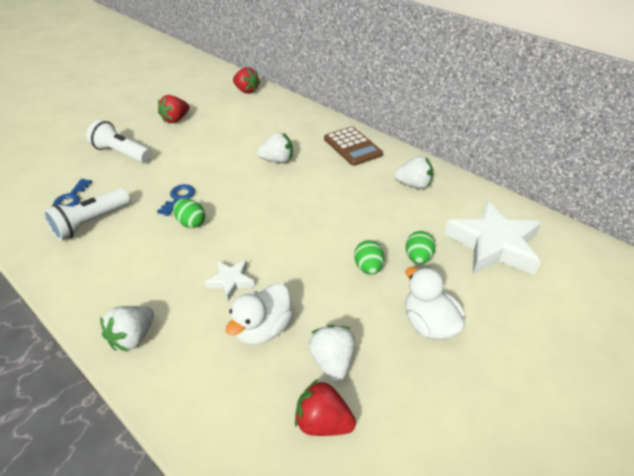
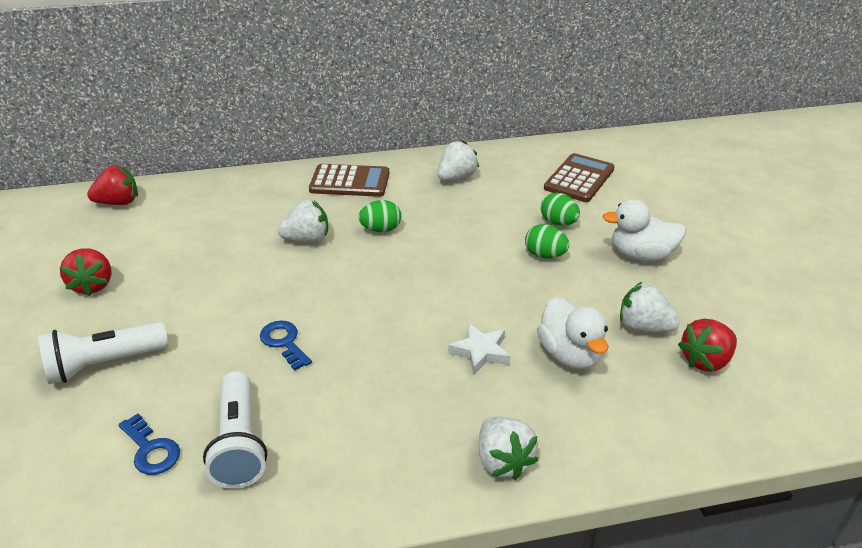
camera: 55 degrees left, 5 degrees down
(191, 223) = (347, 348): green egg -> green egg (381, 229)
(277, 160) = (307, 239): white strawberry -> white strawberry turned 45 degrees clockwise
(493, 245) = (579, 179): white star -> brown calculator

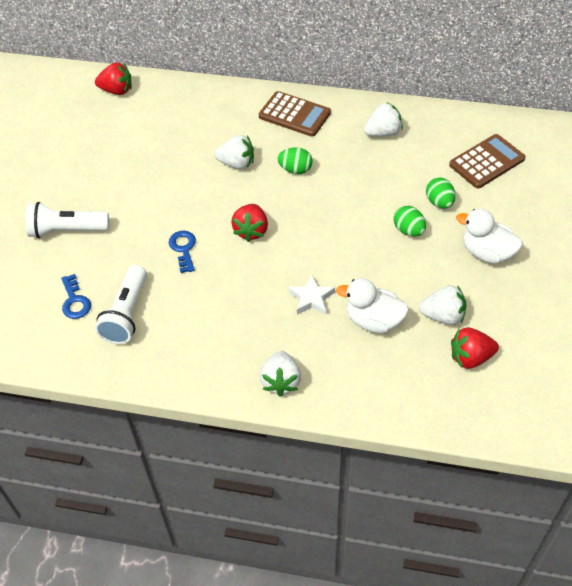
camera: 25 degrees right, 15 degrees up
(93, 285) = (77, 163): red strawberry -> red strawberry (251, 231)
(570, 354) = (373, 320): white duck -> white duck turned 105 degrees clockwise
(643, 327) = (443, 316): white strawberry -> white strawberry turned 135 degrees clockwise

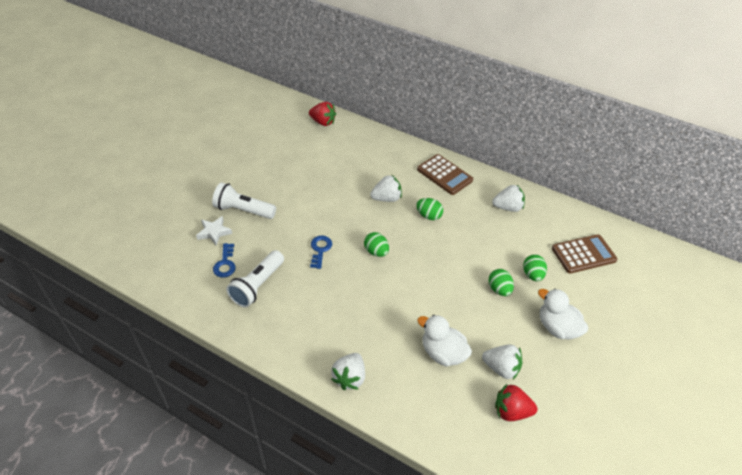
camera: 15 degrees right, 5 degrees down
(237, 163) = (386, 198): white strawberry -> white strawberry turned 45 degrees counterclockwise
(251, 231) = (376, 252): red strawberry -> green egg
(311, 298) = (400, 319): white star -> white star (214, 232)

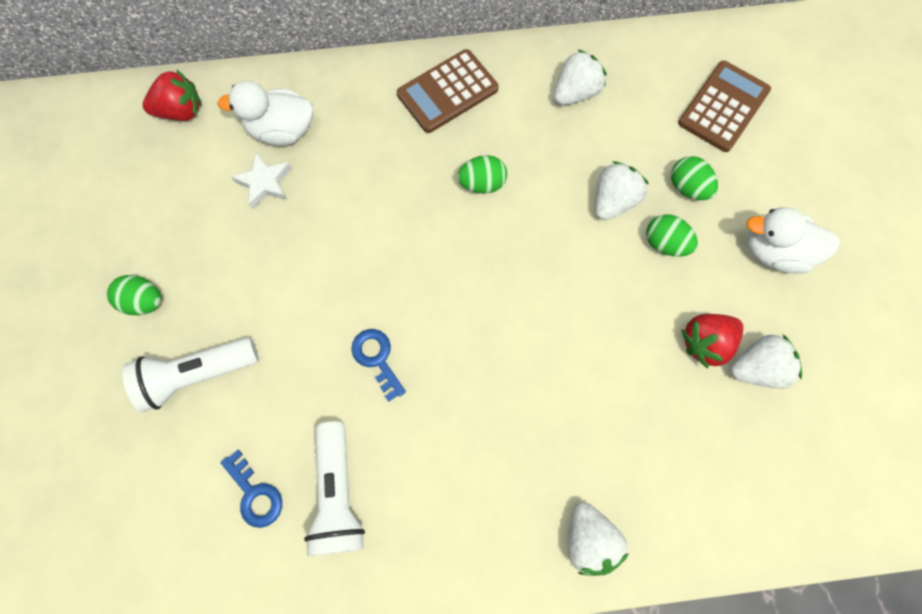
camera: 35 degrees left, 25 degrees up
(214, 232) = (186, 451): white star -> white star (265, 183)
(376, 252) = (459, 302): green egg -> green egg (144, 301)
(386, 198) = (398, 194): white strawberry -> white strawberry (613, 201)
(442, 353) = (672, 402): white duck -> white duck (282, 130)
(444, 175) = (447, 92): brown calculator -> brown calculator turned 135 degrees clockwise
(511, 411) = (813, 423): red strawberry -> red strawberry (705, 342)

